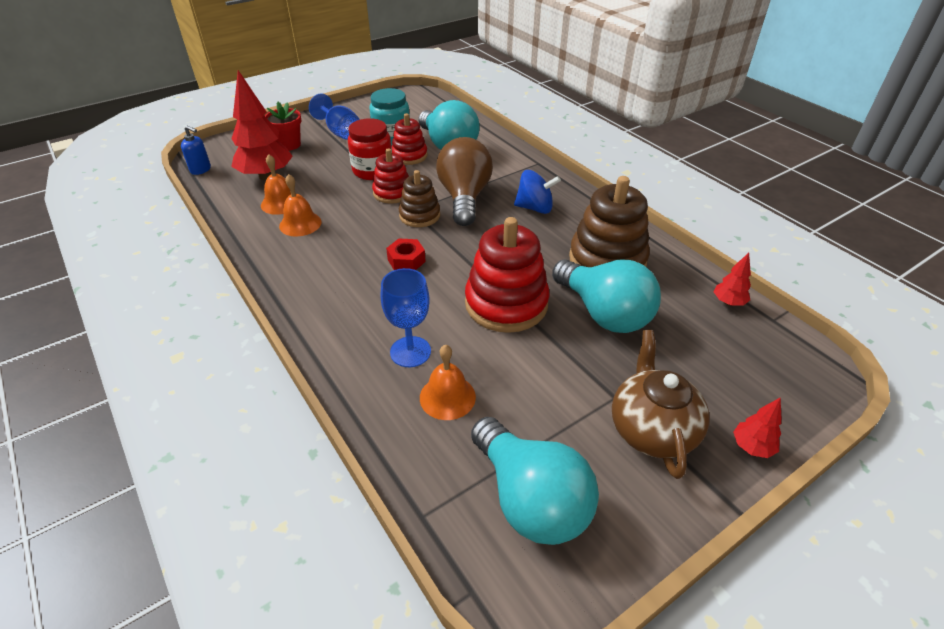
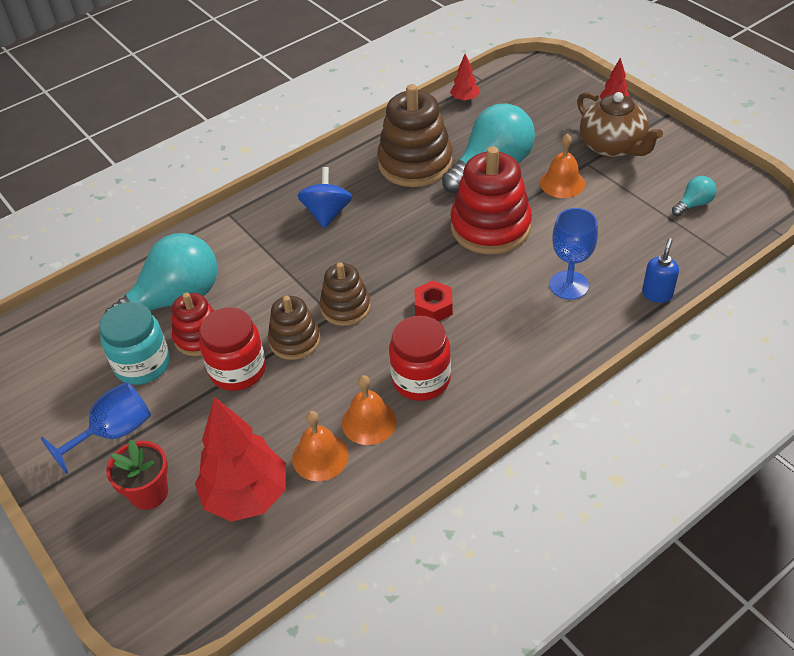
camera: 90 degrees left, 5 degrees up
(201, 170) = (222, 598): blue soap dispenser -> blue soap dispenser (657, 294)
(329, 250) = (421, 379): none -> red jar
(392, 193) = (295, 340): red stacking toy -> brown stacking toy
(447, 397) = (615, 255): orange bell -> orange bell (562, 183)
(464, 197) = (306, 272): brown light bulb -> none
(530, 499) = (693, 204): turquoise light bulb -> turquoise light bulb, size x0.44
(651, 429) = (613, 147): brown teapot -> brown teapot turned 120 degrees counterclockwise

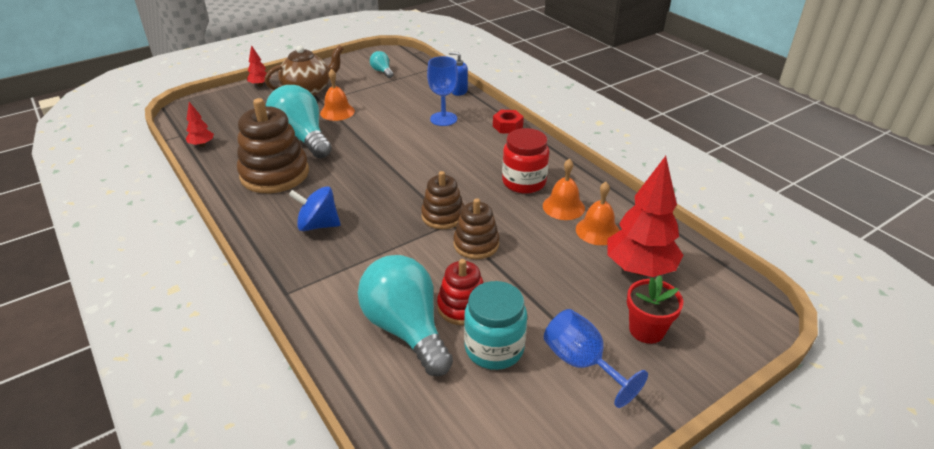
camera: 90 degrees left, 10 degrees down
(238, 370) = (507, 278): red jar -> none
(433, 307) = (452, 173): red nut -> red nut (507, 126)
(490, 227) = (373, 144): red stacking toy -> none

